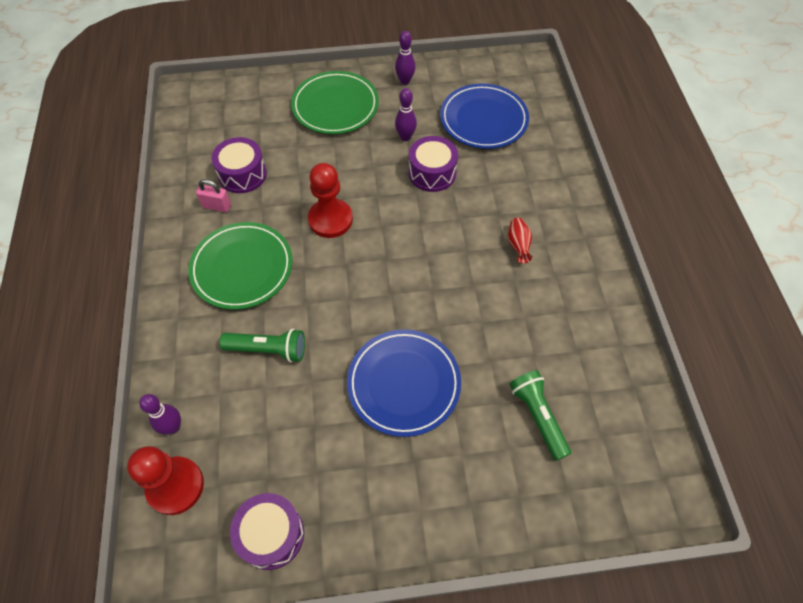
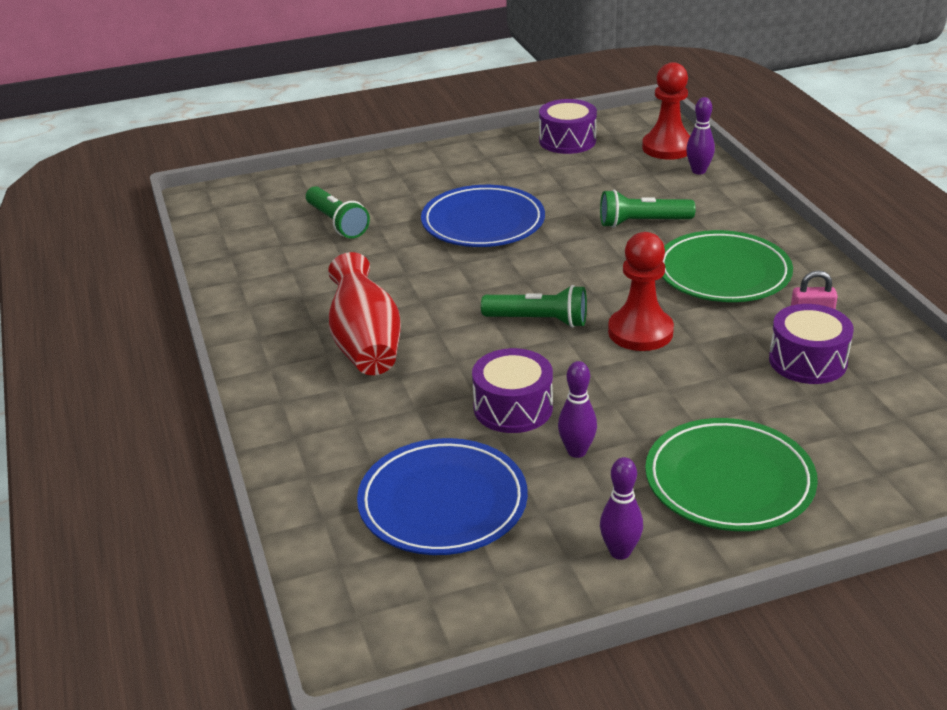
camera: 170 degrees right, 25 degrees down
(394, 245) = (539, 321): none -> green flashlight
(518, 245) = (366, 345): red vase -> red vase, size x2.08

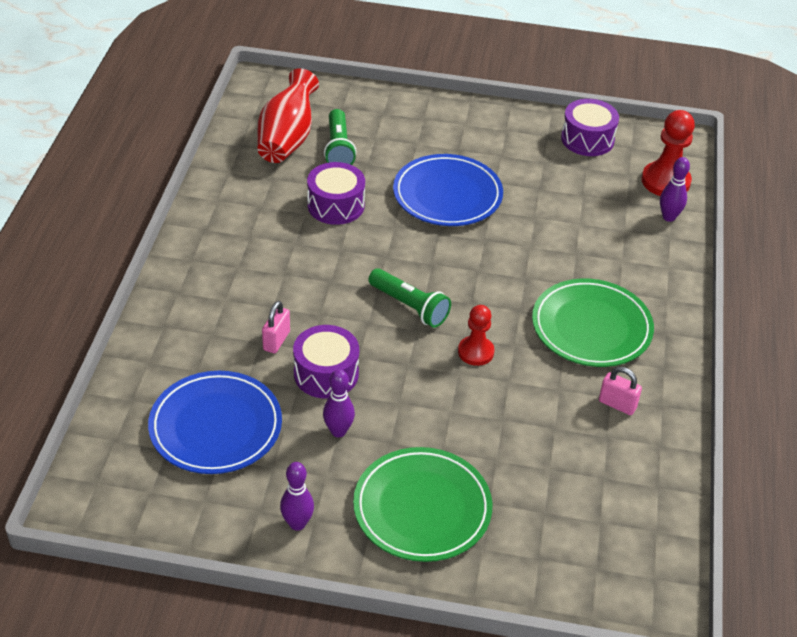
camera: 25 degrees right, 10 degrees up
(366, 345) = (270, 271): red vase -> red vase (287, 139)
(432, 400) = (276, 341): none -> pink padlock
(640, 332) = (475, 352): red pawn -> red pawn, size x0.64
(642, 222) = (572, 249): green flashlight -> none
(807, 361) = (579, 438): purple drum -> purple drum (336, 205)

